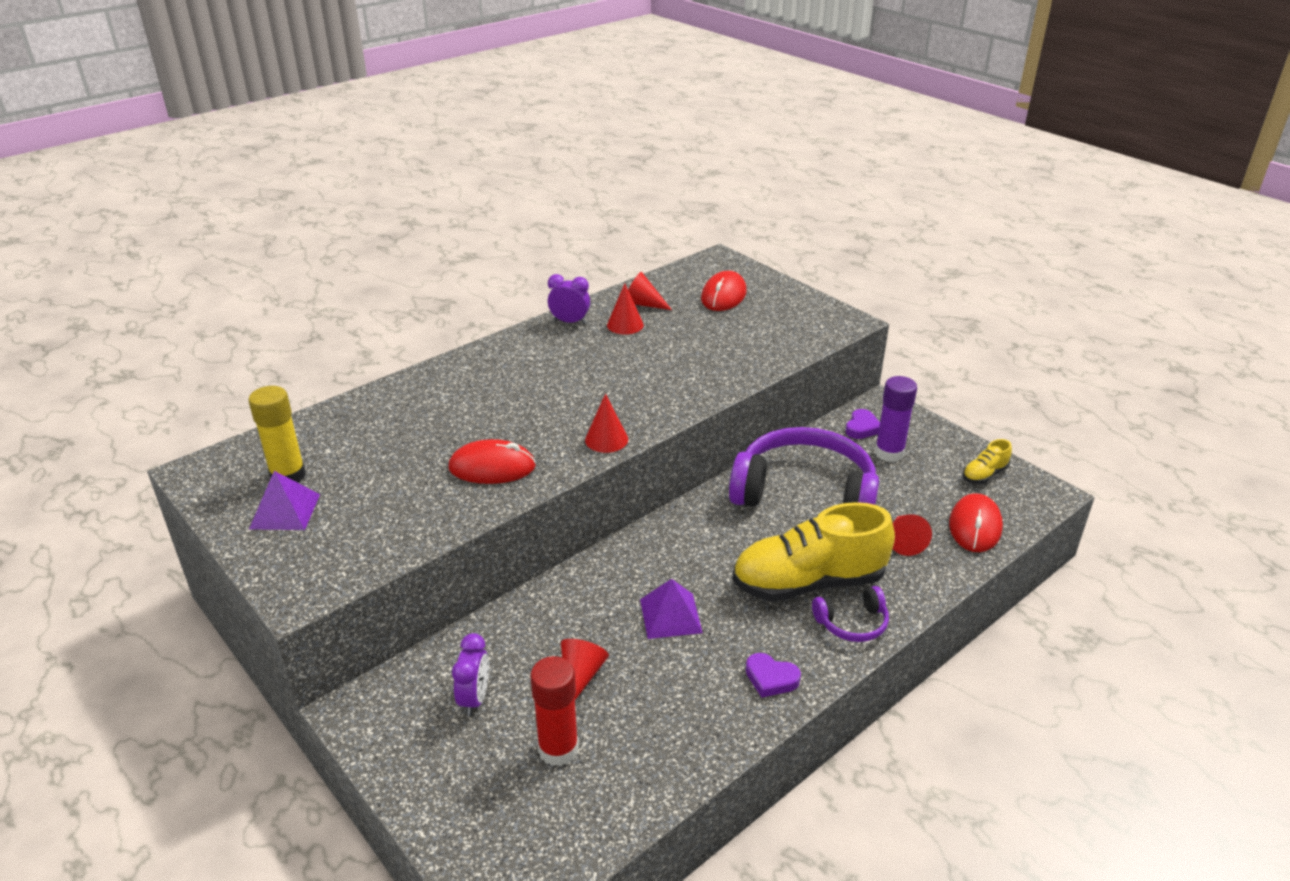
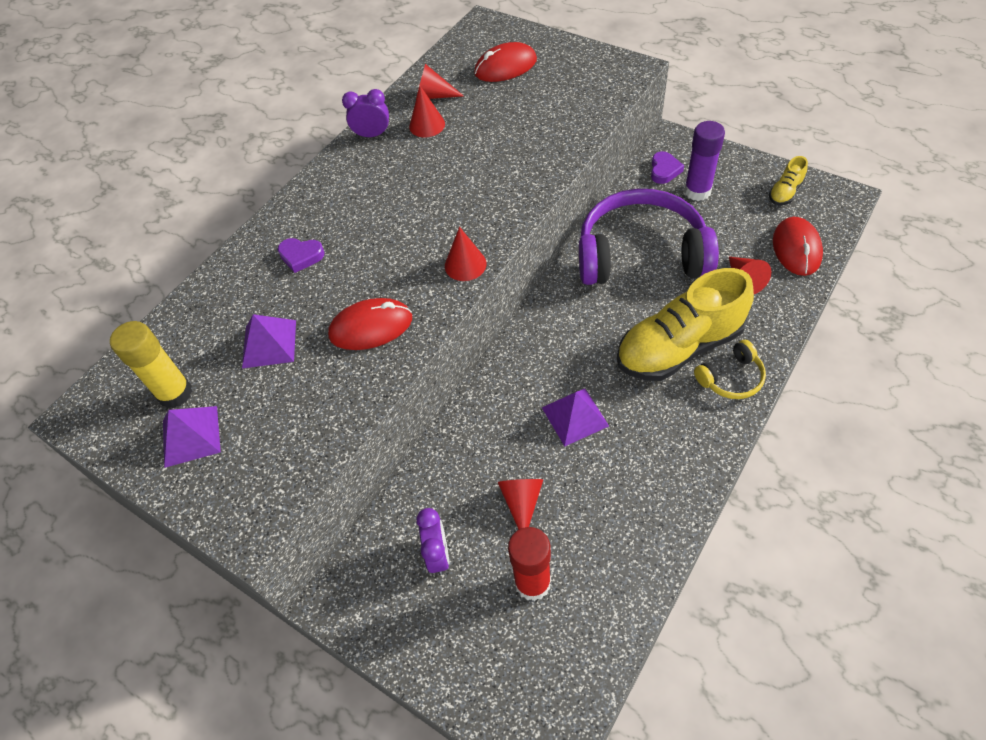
camera: 10 degrees left, 20 degrees up
(392, 458) = (269, 344): none -> purple pyramid
(723, 295) = (505, 67): red mouse -> red mouse turned 60 degrees clockwise
(771, 678) = (684, 454): purple heart -> purple heart (301, 256)
(852, 623) = (731, 378): purple headphones -> yellow headphones

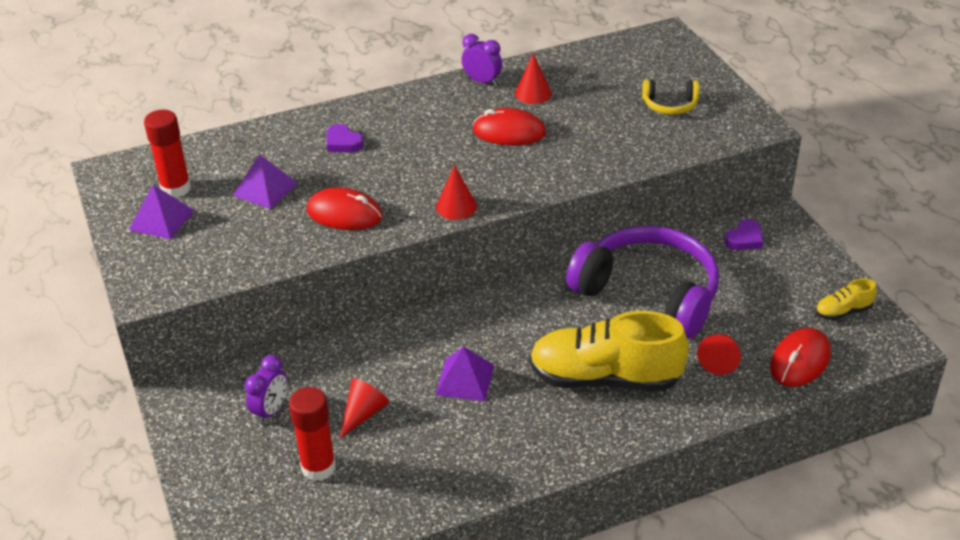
camera: 30 degrees right, 15 degrees down
(175, 393) = (176, 189): yellow glue stick -> red glue stick
(433, 96) = (562, 73): red cone -> none
(505, 67) = (647, 77): red mouse -> red mouse (509, 132)
(697, 191) = (757, 270): purple glue stick -> none
(731, 378) = (625, 424): yellow headphones -> yellow headphones (670, 105)

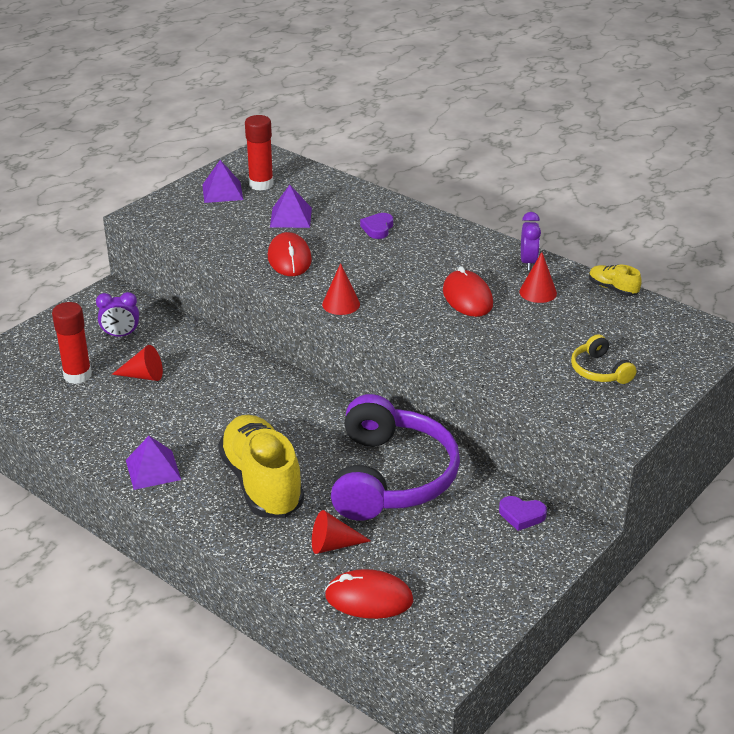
camera: 60 degrees right, 5 degrees down
(464, 379) = (211, 410): purple pyramid -> purple pyramid (153, 469)
(843, 311) = (465, 612): yellow shoe -> yellow shoe (612, 289)

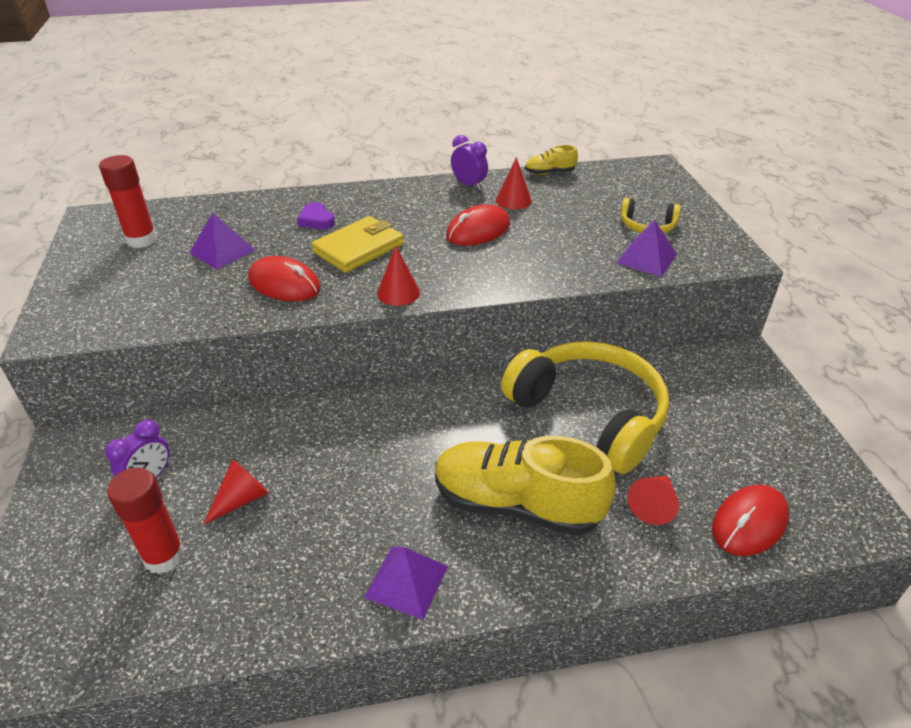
camera: 50 degrees left, 5 degrees up
(222, 192) = (110, 265): purple pyramid -> purple pyramid (646, 258)
(369, 263) = (359, 248): none -> yellow wallet
(391, 477) = (590, 414): purple headphones -> yellow headphones
(467, 297) = (478, 230): red mouse -> red mouse turned 60 degrees counterclockwise
(521, 515) = (704, 372): purple heart -> none

